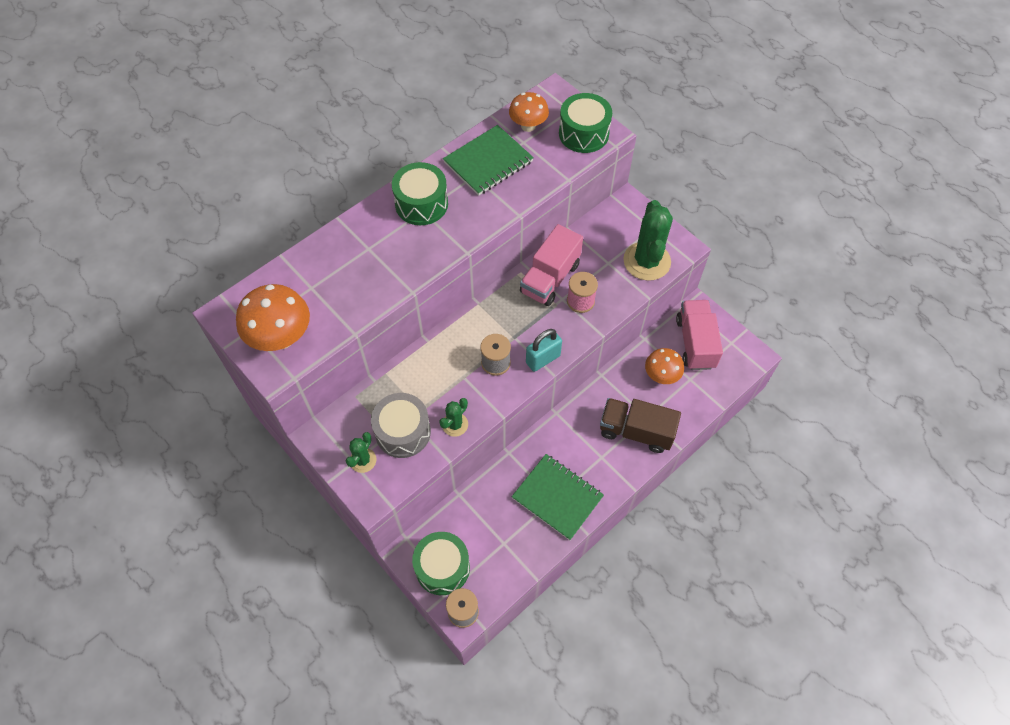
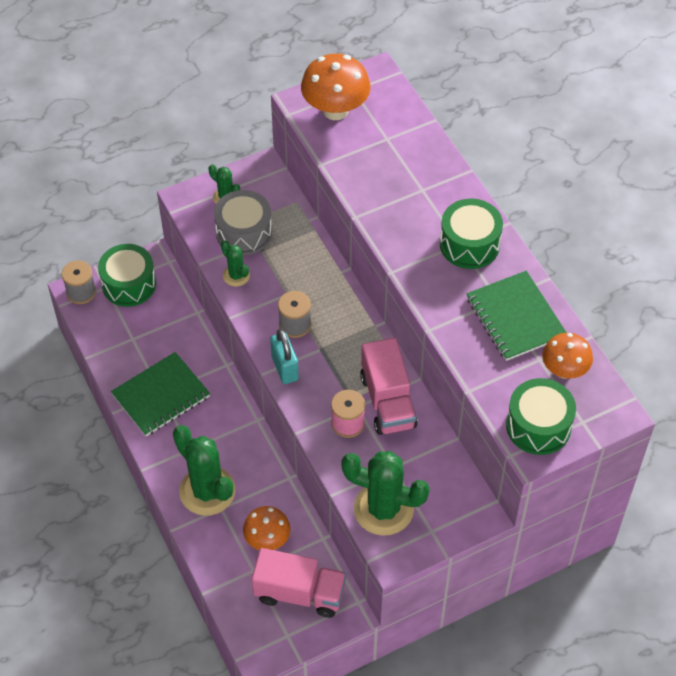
camera: 105 degrees right, 5 degrees down
(550, 278) = (388, 401): pink truck -> pink truck turned 150 degrees counterclockwise
(636, 431) = (207, 491): brown truck -> green cactus

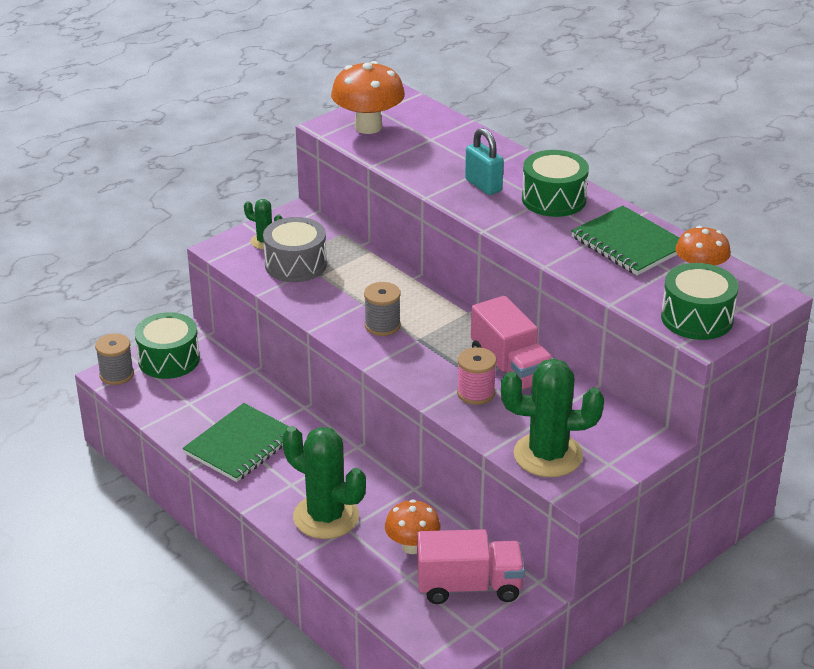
camera: 15 degrees left, 20 degrees down
(236, 275) = (301, 298): green cactus -> none
(285, 368) = (387, 361): turquoise padlock -> turquoise padlock (483, 185)

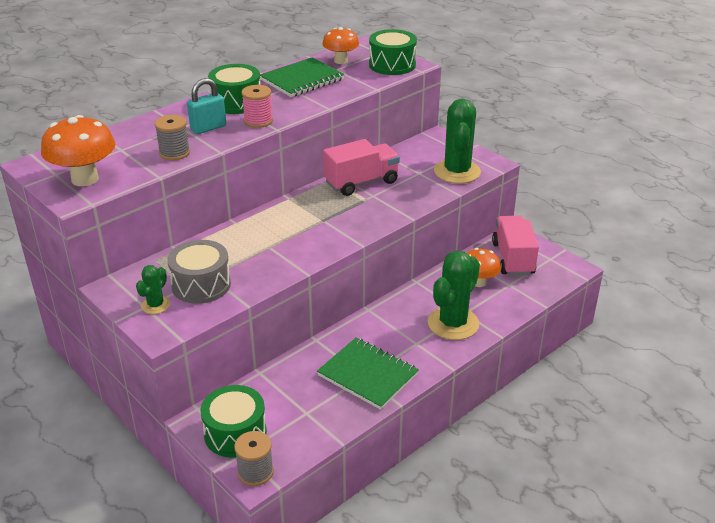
camera: 90 degrees left, 0 degrees up
(382, 325) = (303, 237): grey spool -> grey spool (174, 153)
(476, 393) = (391, 197): pink spool -> pink spool (258, 121)

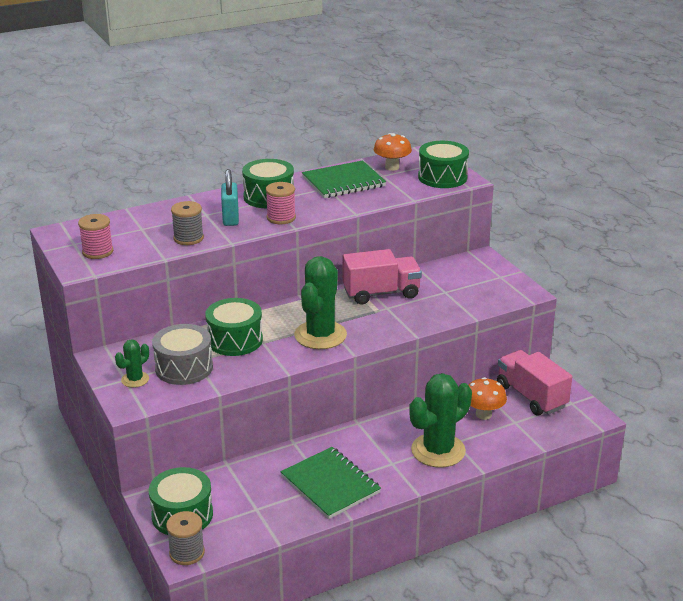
camera: 15 degrees right, 5 degrees down
(85, 179) = (97, 252): orange mushroom -> pink spool
(208, 128) = (230, 218): turquoise padlock -> turquoise padlock turned 75 degrees counterclockwise
(241, 249) = (235, 340): none -> green drum
(457, 172) = (485, 296): green cactus -> green cactus (320, 335)
(513, 259) = (531, 396): pink truck -> pink truck turned 45 degrees counterclockwise

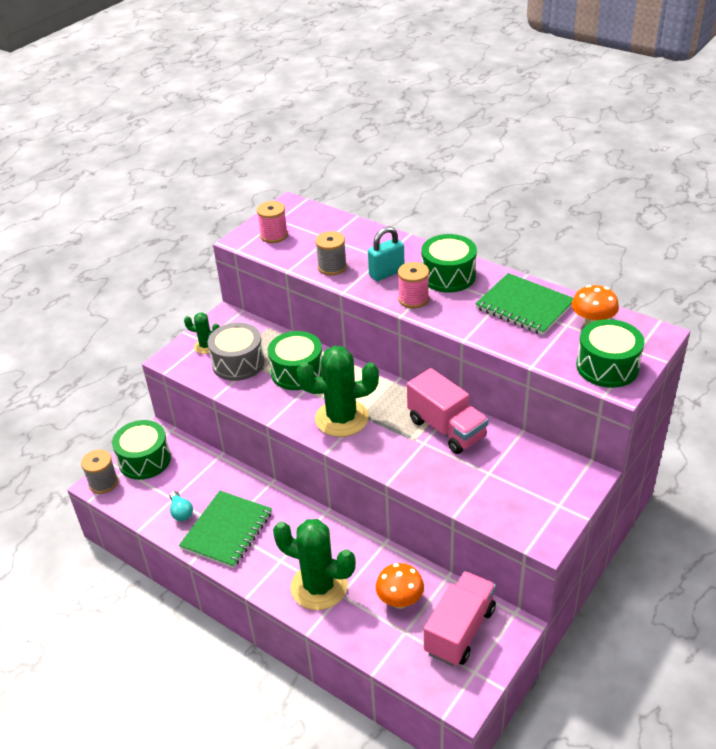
camera: 65 degrees right, 10 degrees up
(280, 507) = (181, 512): none -> turquoise light bulb

